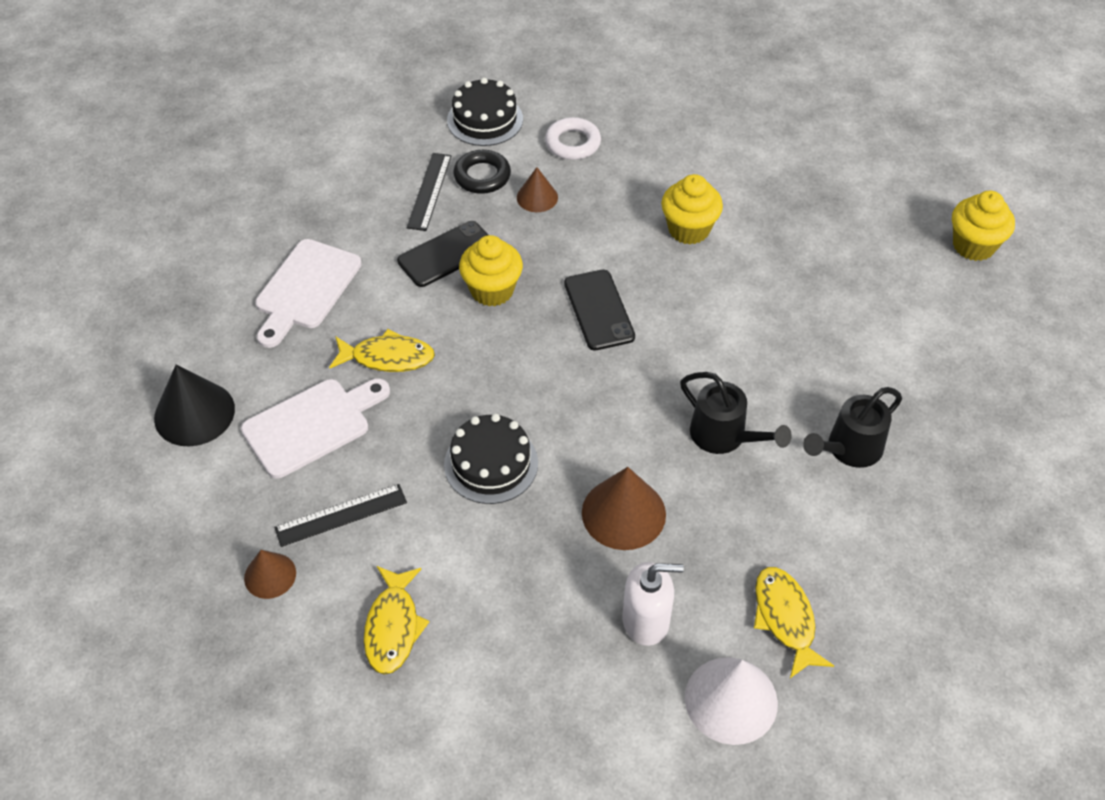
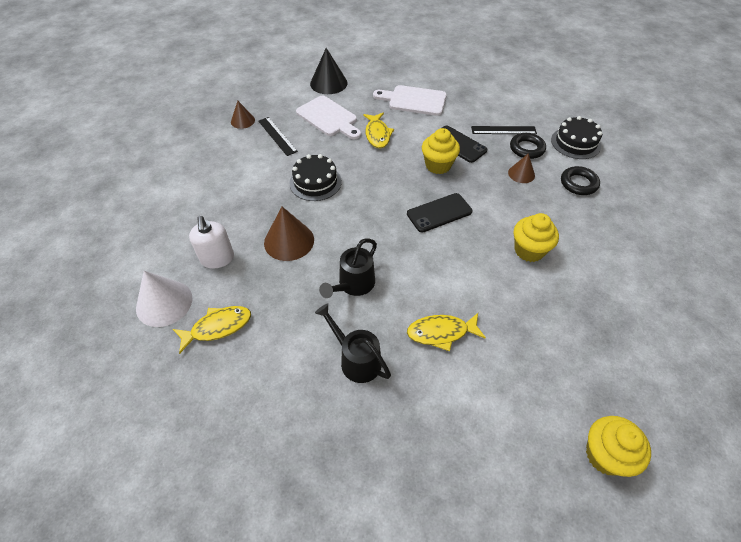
camera: 80 degrees right, 0 degrees up
(393, 627) = (215, 163): yellow fish -> yellow fish (441, 332)
(572, 143) = (578, 183): white ring -> black ring

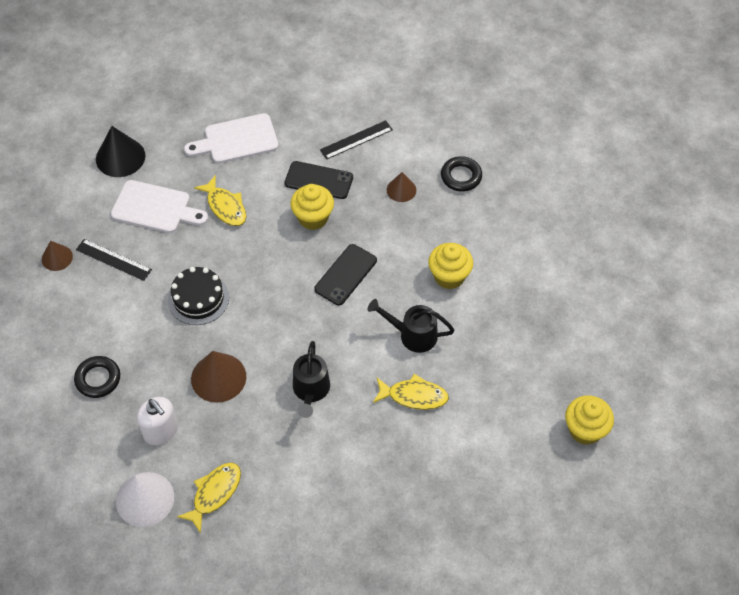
camera: 30 degrees left, 5 degrees up
(355, 359) = (356, 456): black watering can -> black watering can (412, 335)
(441, 332) = (414, 396): yellow fish -> yellow fish turned 135 degrees counterclockwise
(526, 148) = (391, 154): black ring -> black ring (98, 379)
(575, 143) = (436, 124): black cake -> none

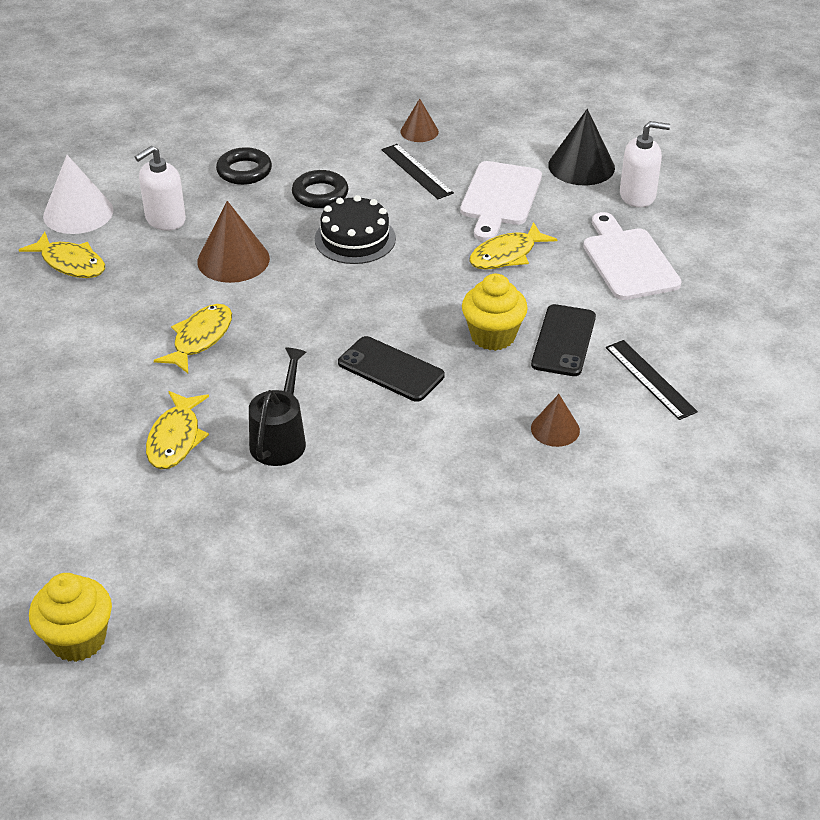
camera: 90 degrees right, 15 degrees down
(113, 259) = (417, 171): black ruler -> black ruler turned 60 degrees counterclockwise
(161, 128) = (637, 196): none -> white soap dispenser
(310, 391) = (200, 338): black watering can -> yellow fish
(449, 276) = (386, 482): yellow cupcake -> none
(461, 176) = (591, 502): black ring -> black ring (320, 194)

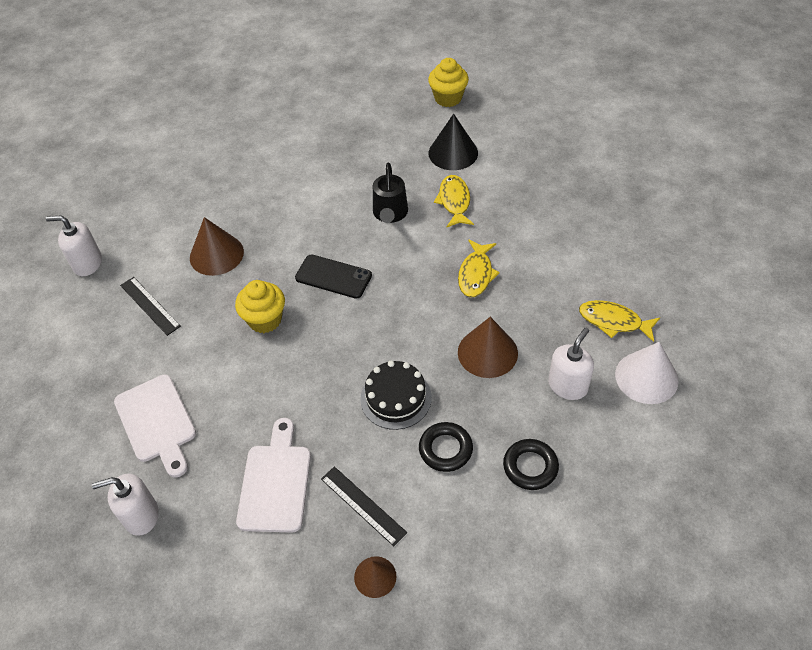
camera: 170 degrees right, 10 degrees up
(506, 255) = (262, 407): yellow fish -> none
(555, 429) = (216, 254): brown cone -> brown cone, size x1.68
(563, 341) = (212, 326): black phone -> none
(581, 166) = (196, 553): black cone -> black cone (453, 153)
(754, 452) = (87, 264): none -> white soap dispenser

